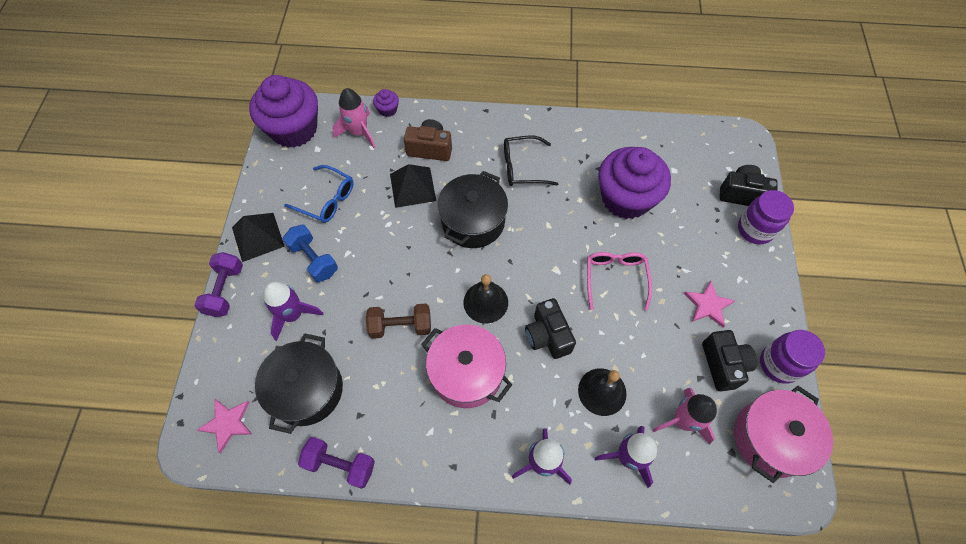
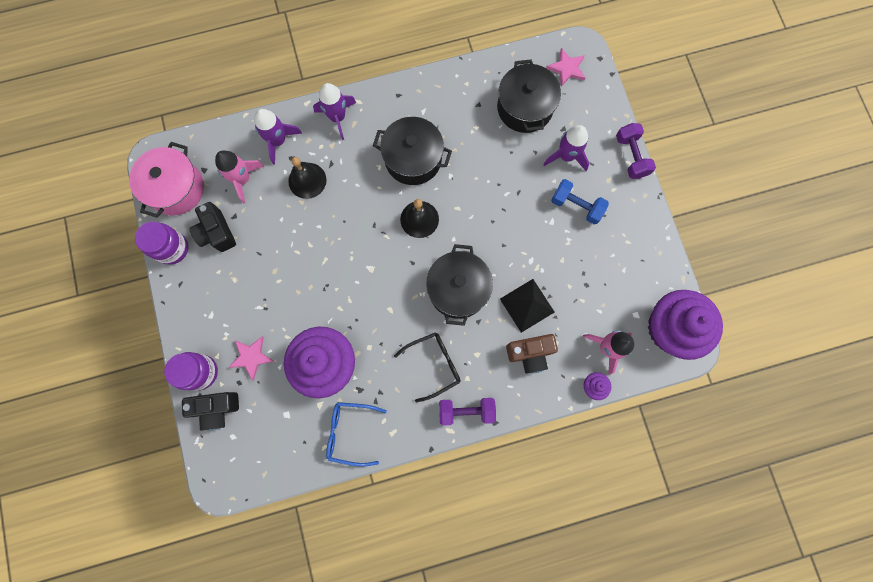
camera: 160 degrees right, 15 degrees up
(258, 236) = (634, 209): black pyramid -> none
(327, 200) = (596, 264): blue glasses -> blue glasses (350, 432)
(340, 464) = (475, 70): purple dumbbell -> purple dumbbell (466, 411)
(401, 326) = (478, 176): brown dumbbell -> none
(467, 373) = (413, 159): pink pot -> black pot
(547, 336) = (360, 209): black camera -> none
(615, 278) = (318, 278): pink glasses -> none
(708, 305) = (235, 280): pink star -> pink star (251, 357)

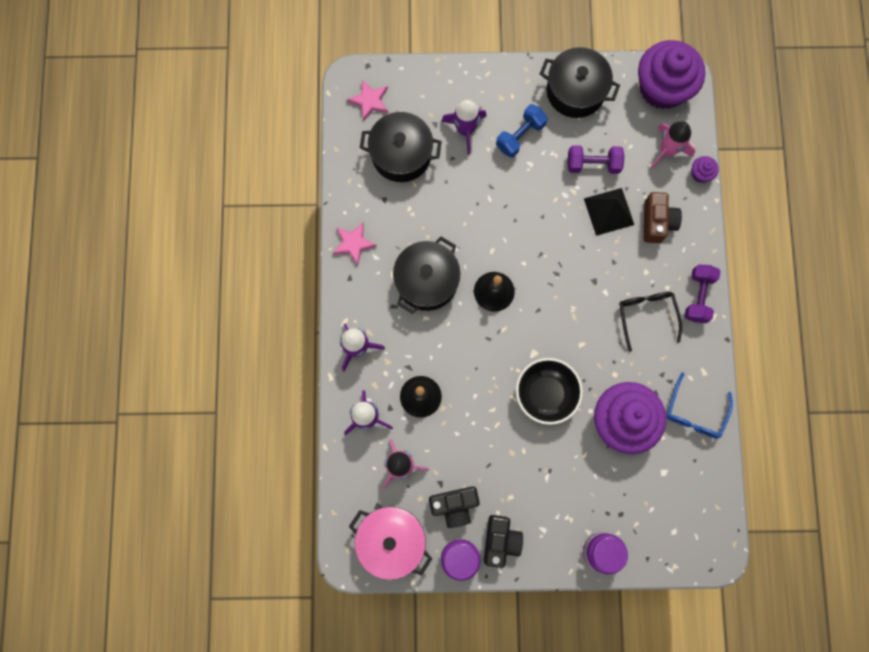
camera: 75 degrees left, 0 degrees up
(217, 409) = (642, 542): black camera -> black camera (500, 540)
(251, 357) = (597, 496): pink star -> pink star (353, 243)
(335, 288) = (545, 394): none -> black bowl
(458, 289) = (577, 272): black pot -> black pot (575, 91)
(631, 156) = (482, 69): purple dumbbell -> purple dumbbell (593, 164)

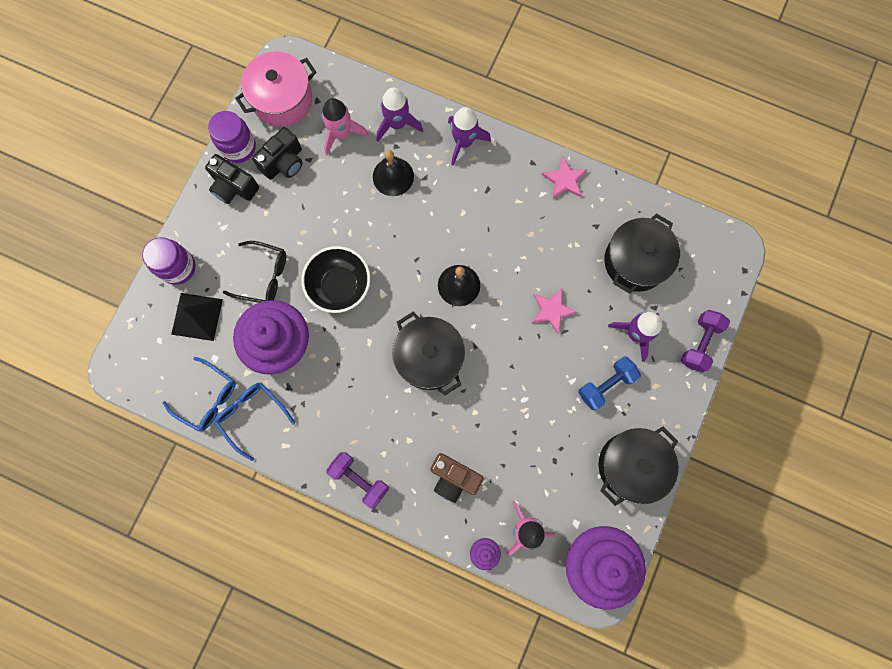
camera: 115 degrees right, 0 degrees up
(369, 101) = (705, 256): pink star -> pink star (552, 310)
(426, 281) = (497, 229): black pot -> black pot (429, 357)
(454, 505) = (284, 162): black camera -> black camera turned 150 degrees counterclockwise
(520, 136) = (606, 385): blue dumbbell -> blue dumbbell turned 75 degrees clockwise
(593, 164) = (543, 444): purple dumbbell -> purple dumbbell (700, 343)
(608, 211) = (487, 434): black pyramid -> black pyramid (197, 316)
(646, 315) = (366, 418): black glasses -> black glasses (264, 276)
(700, 459) = (208, 398): none -> blue glasses

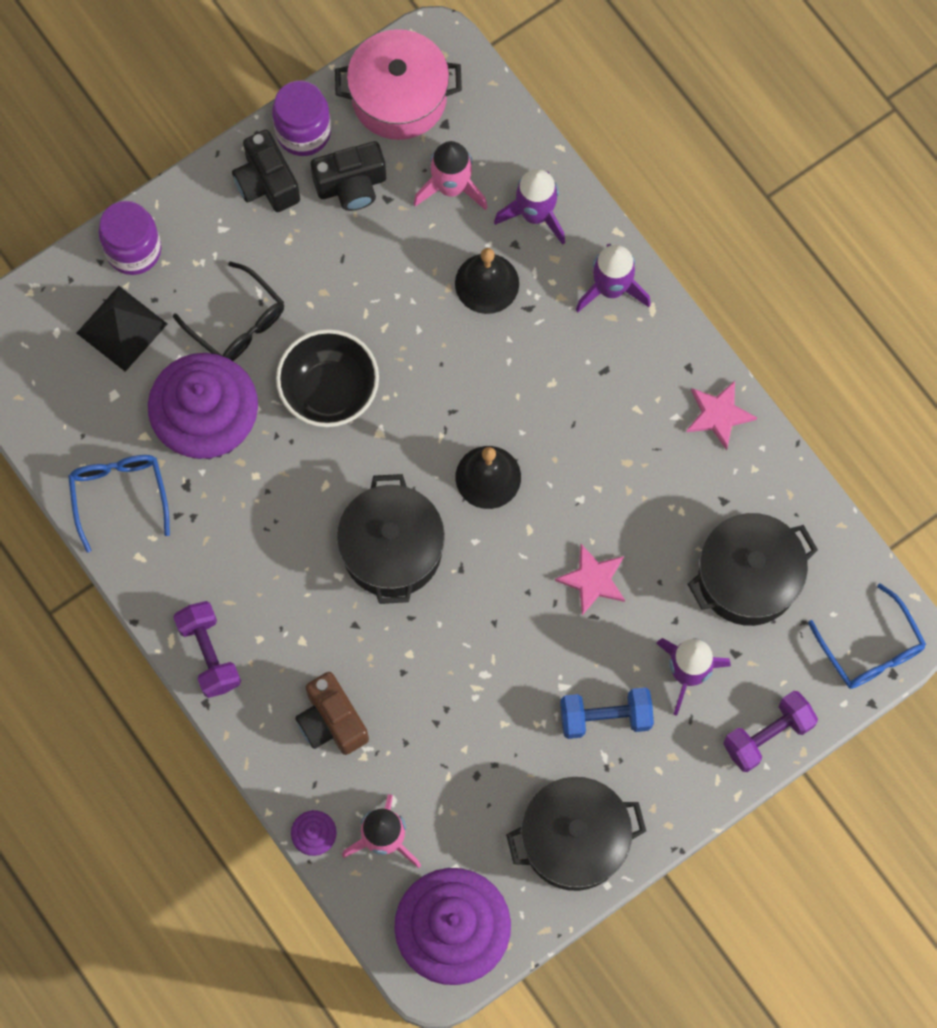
camera: 30 degrees right, 5 degrees down
(208, 398) = (76, 442): blue glasses -> blue glasses (871, 649)

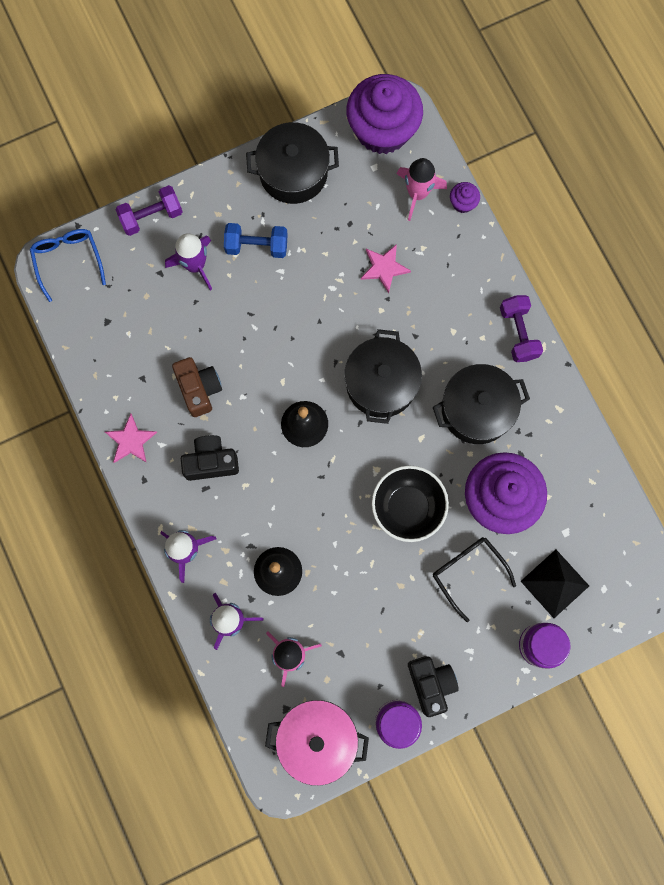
camera: 170 degrees left, 5 degrees up
(119, 495) = (569, 456): blue glasses -> none
(332, 721) = (441, 274): brown camera -> brown camera (199, 389)
(351, 185) = (366, 669): black camera -> black camera (211, 462)
(593, 580) = (245, 339): pink star -> pink star (384, 268)
(748, 578) = (139, 322): black pot -> black pot (476, 410)

